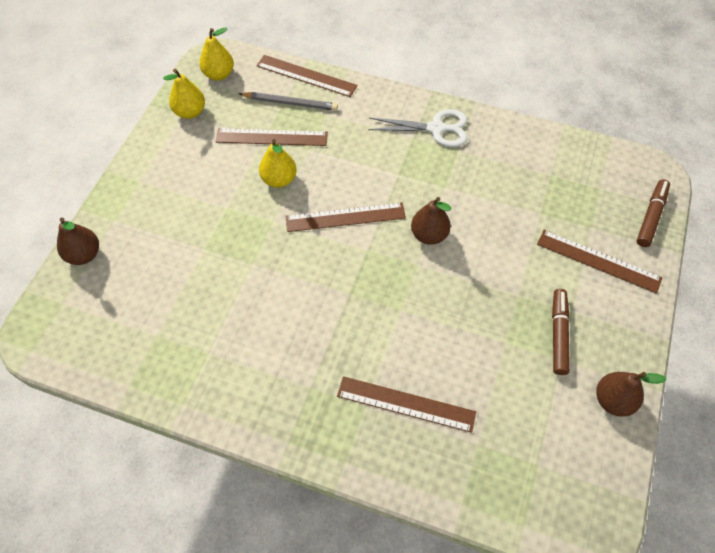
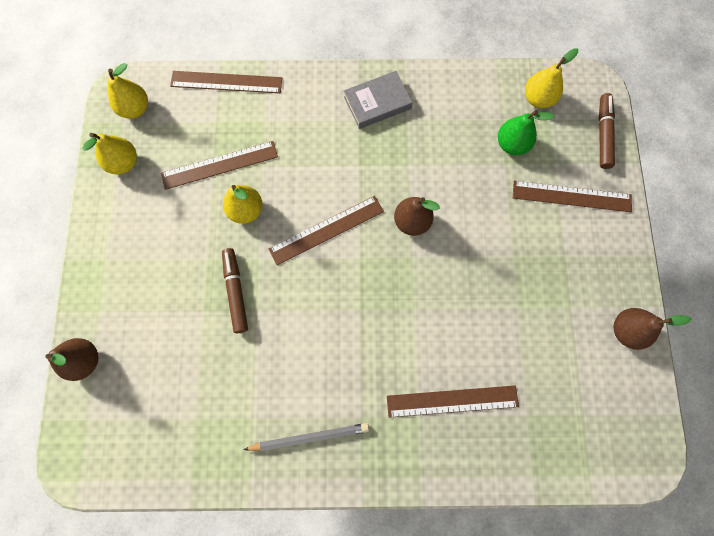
camera: 20 degrees left, 15 degrees up
(290, 103) = (222, 119): grey pencil -> grey pencil (309, 437)
(436, 128) = (377, 103): white scissors -> grey book
(553, 199) = (512, 144): none -> green pear
(558, 334) = (560, 283): brown marker -> brown marker (236, 292)
(594, 168) = (538, 99): none -> yellow pear

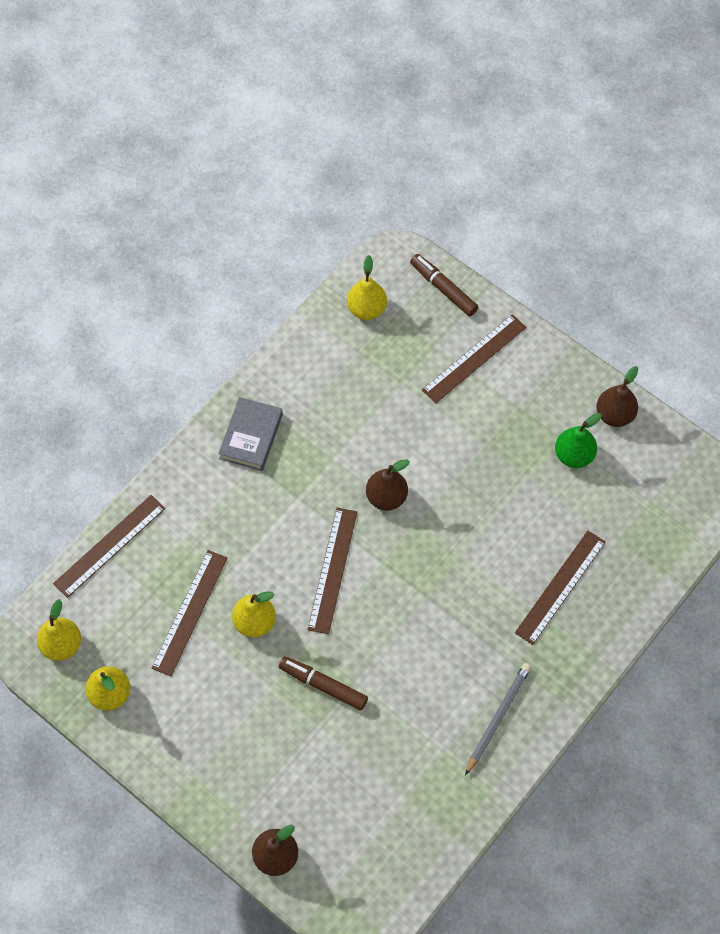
camera: 50 degrees left, 10 degrees down
(512, 144) = (389, 364): green pear -> green pear (574, 455)

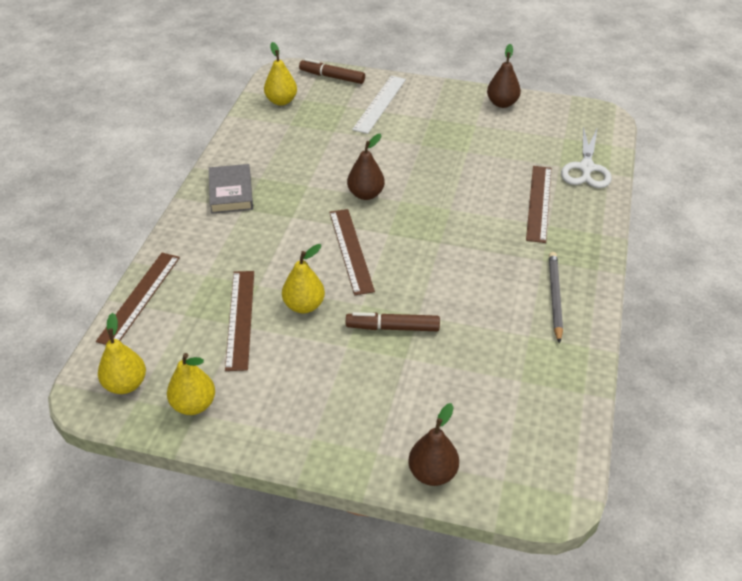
camera: 25 degrees left, 20 degrees down
(474, 358) = (380, 104): brown ruler -> white ruler
(574, 455) = (490, 131): green pear -> none
(645, 558) = (586, 168): none -> white scissors

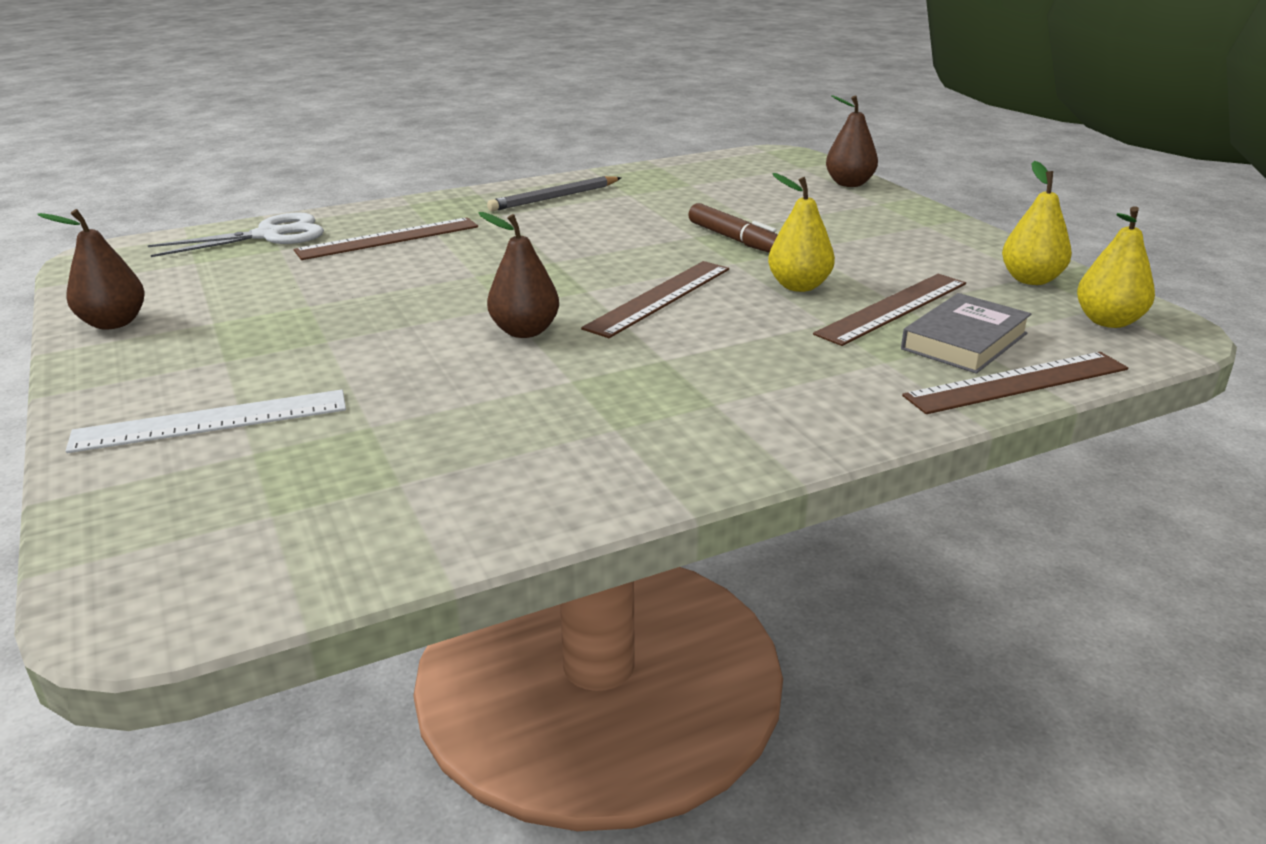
camera: 130 degrees left, 15 degrees down
(231, 192) = (698, 434): grey book -> grey book (964, 341)
(281, 101) = (308, 540): yellow pear -> none
(332, 77) = (121, 525): brown marker -> none

